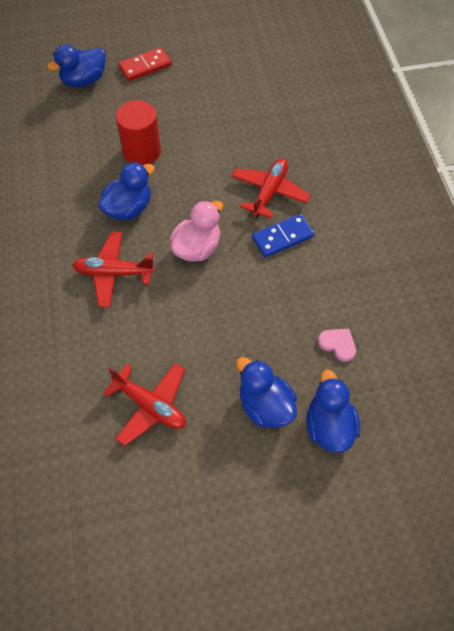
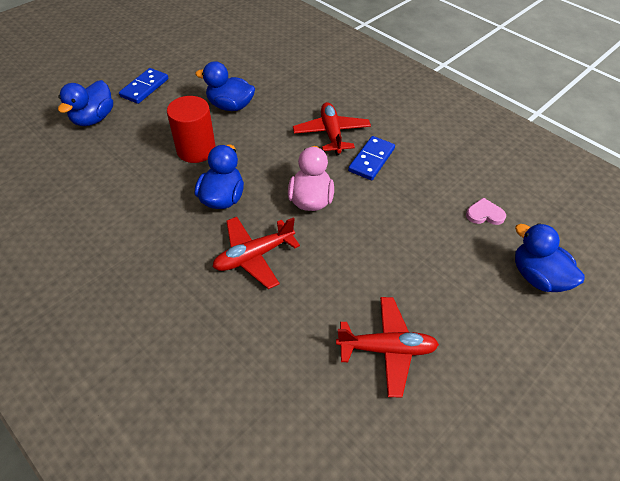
camera: 35 degrees left, 10 degrees down
(145, 66) = (144, 88): red domino -> blue domino
(265, 405) = (477, 290): blue duck -> blue duck (230, 106)

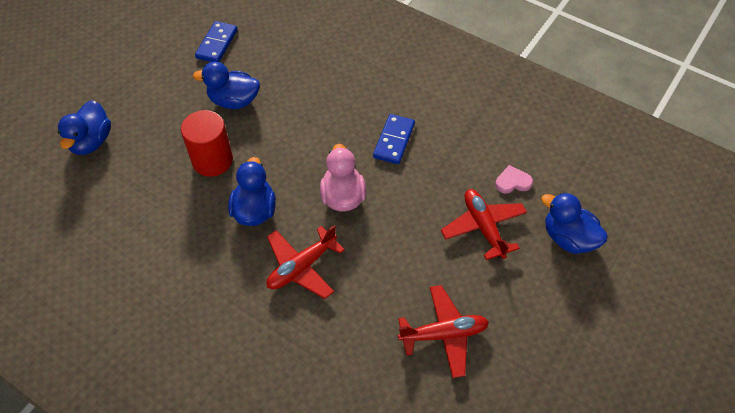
camera: 10 degrees left, 5 degrees up
(144, 88) = (134, 93): blue domino -> blue domino (217, 44)
(331, 133) = (347, 116): red plane -> red plane (483, 227)

